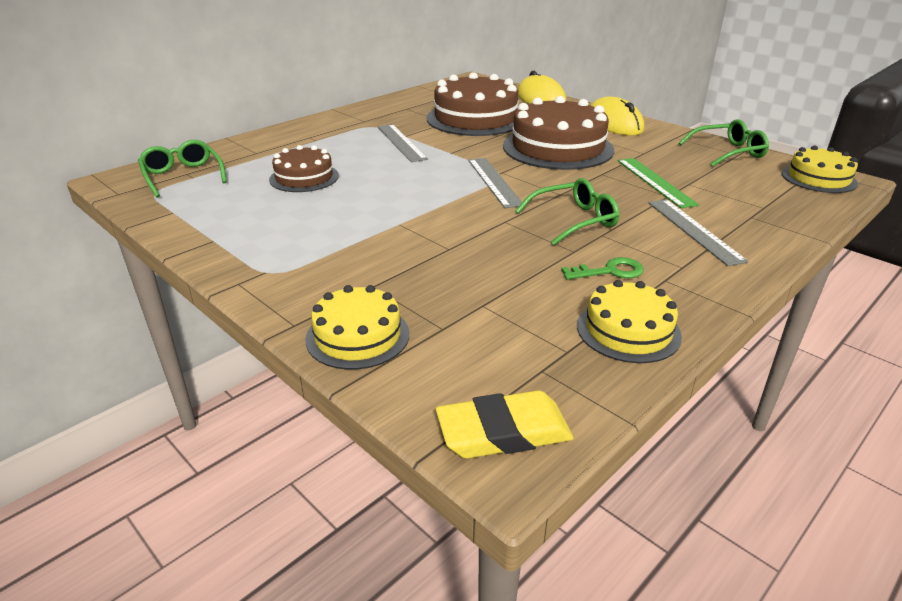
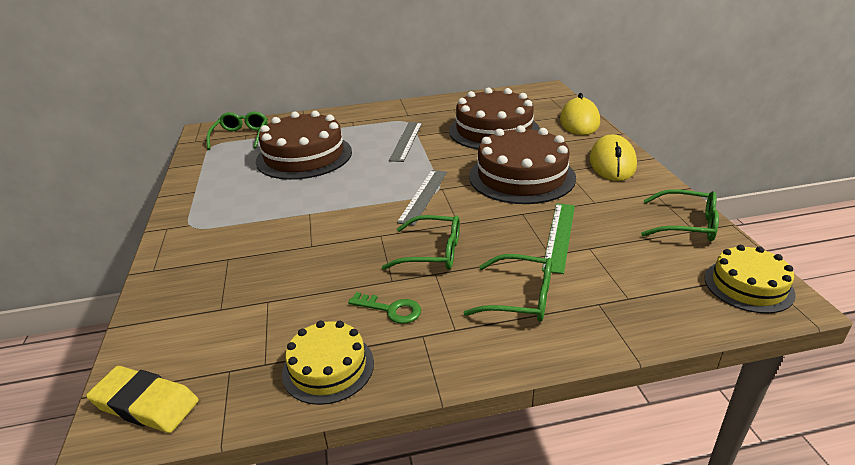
camera: 35 degrees right, 0 degrees up
(304, 177) = (304, 156): brown cake -> brown cake, size x1.77
(357, 336) = (171, 293): yellow cake -> none
(694, 230) = (520, 298): grey ruler -> green glasses

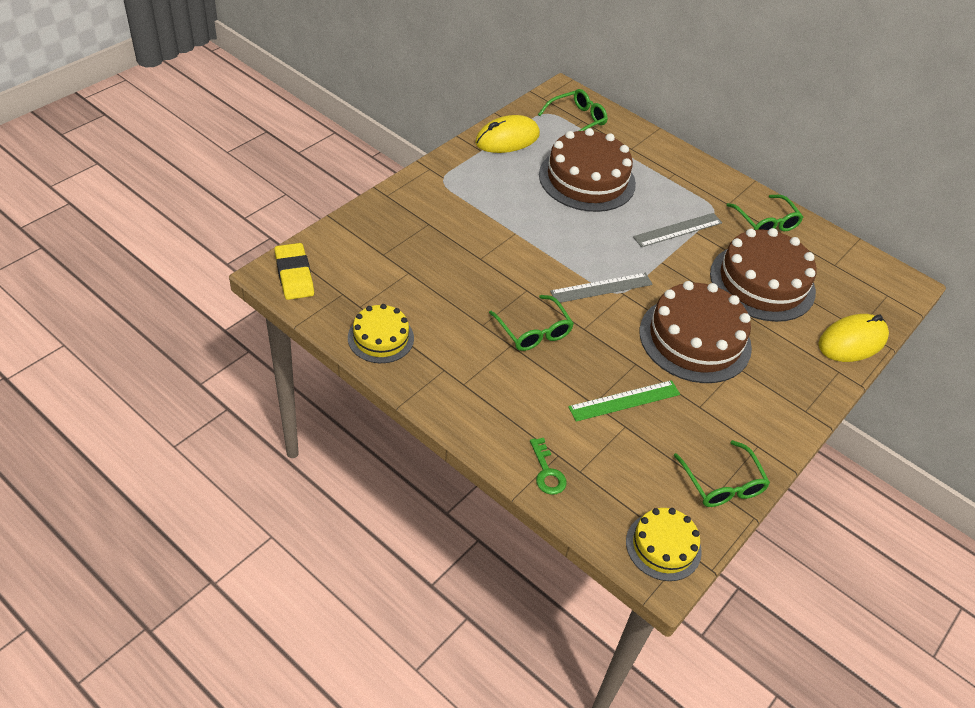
camera: 45 degrees right, 15 degrees up
(391, 310) = (454, 340): green key -> green key (547, 472)
(520, 298) = (525, 406): green glasses -> green glasses (765, 222)
(612, 163) = (786, 397): yellow mouse -> yellow mouse (507, 139)

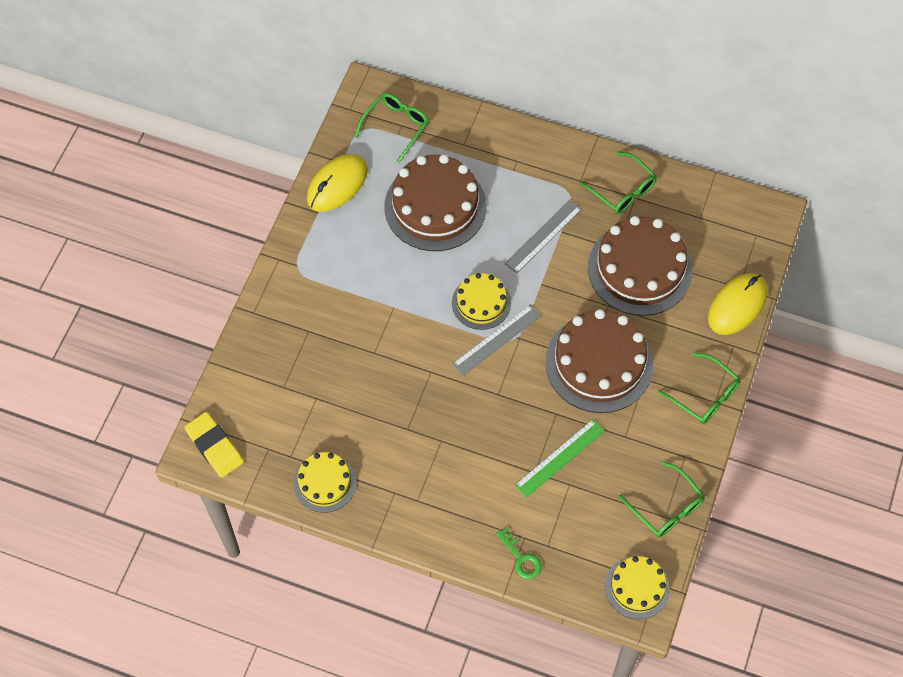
camera: 15 degrees left, 15 degrees up
(533, 331) = (455, 416): green glasses -> green glasses (704, 395)
(598, 256) = (481, 303): none -> yellow cake

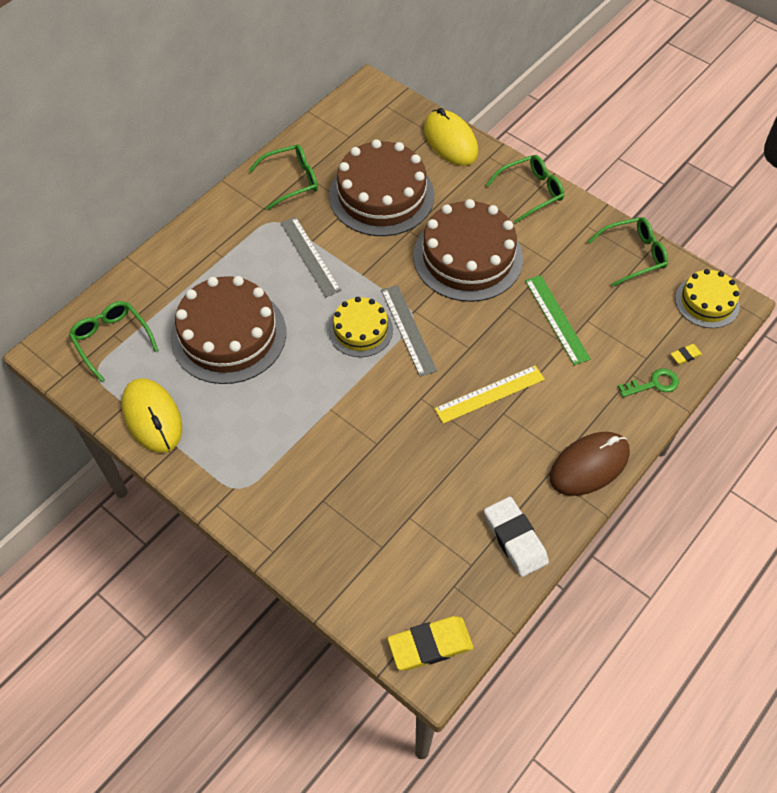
camera: 70 degrees left, 5 degrees down
(325, 482) = (515, 538): yellow cake -> white eraser
(415, 523) = (589, 465): none -> brown mouse
(456, 424) = (489, 394): none -> yellow ruler
(565, 580) = (685, 355): none -> yellow eraser

